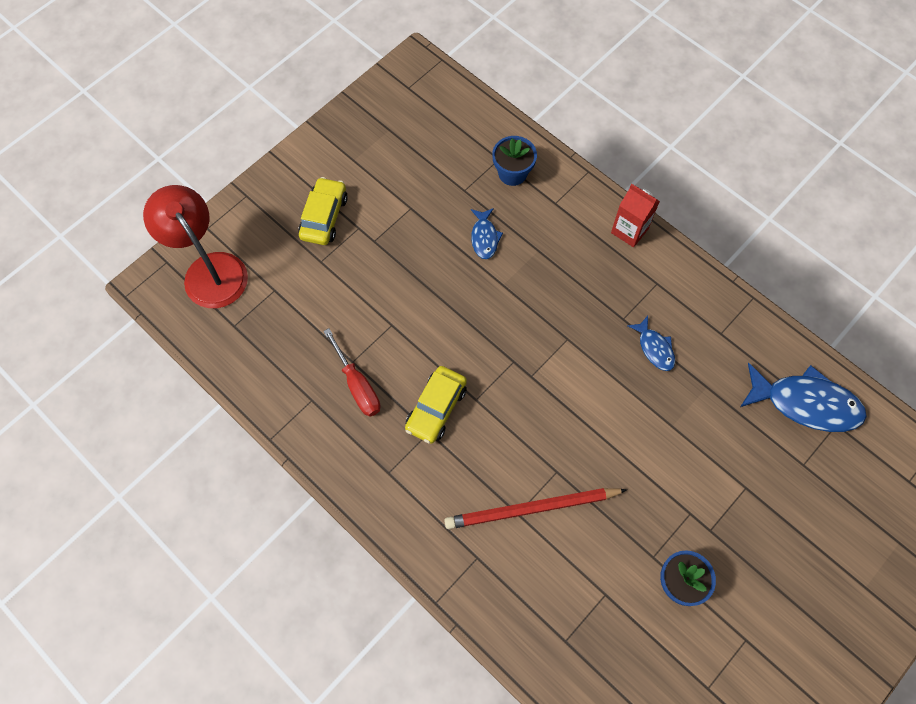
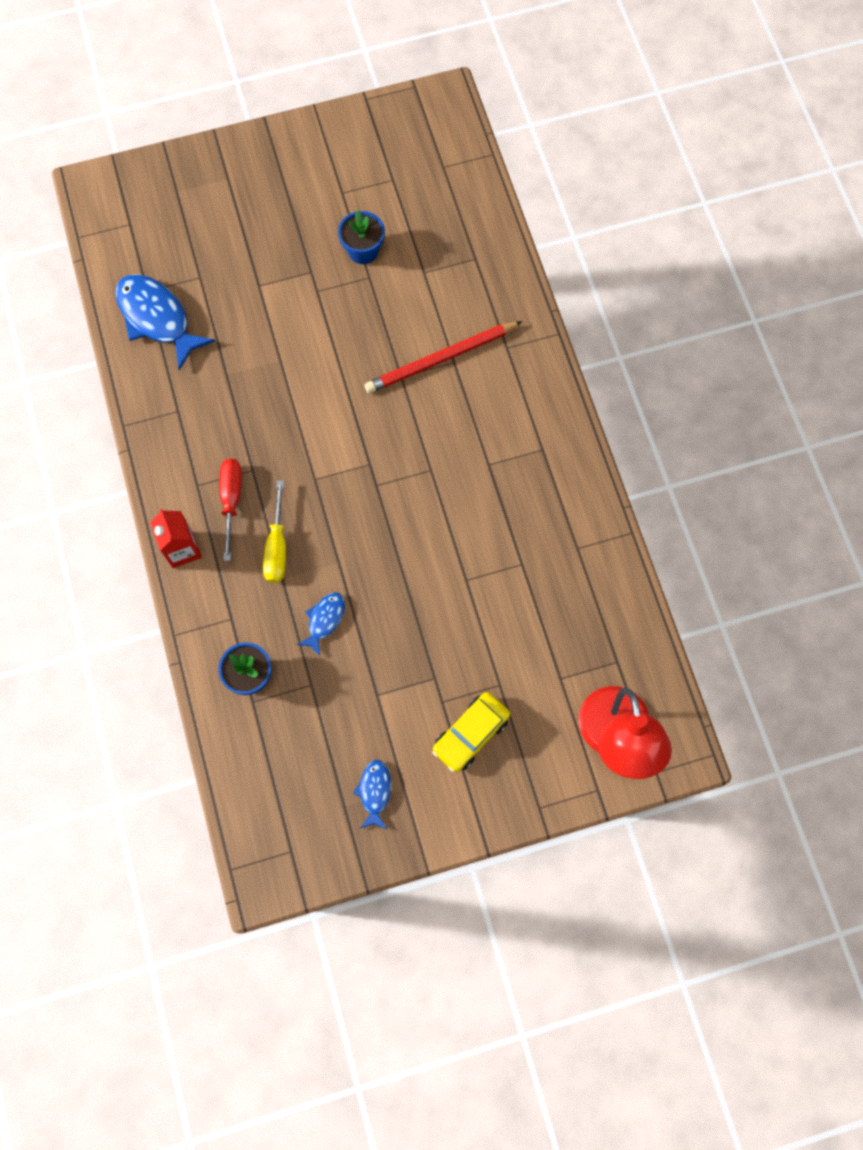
camera: 150 degrees left, 5 degrees up
(358, 386) = (529, 538): red screwdriver -> red screwdriver (231, 500)
(436, 408) = (470, 481): yellow car -> none
(531, 509) = (441, 359): red pencil -> red pencil turned 135 degrees clockwise
(558, 270) = (277, 548): none -> yellow screwdriver
(654, 348) = (245, 429): blue fish -> blue fish (375, 792)

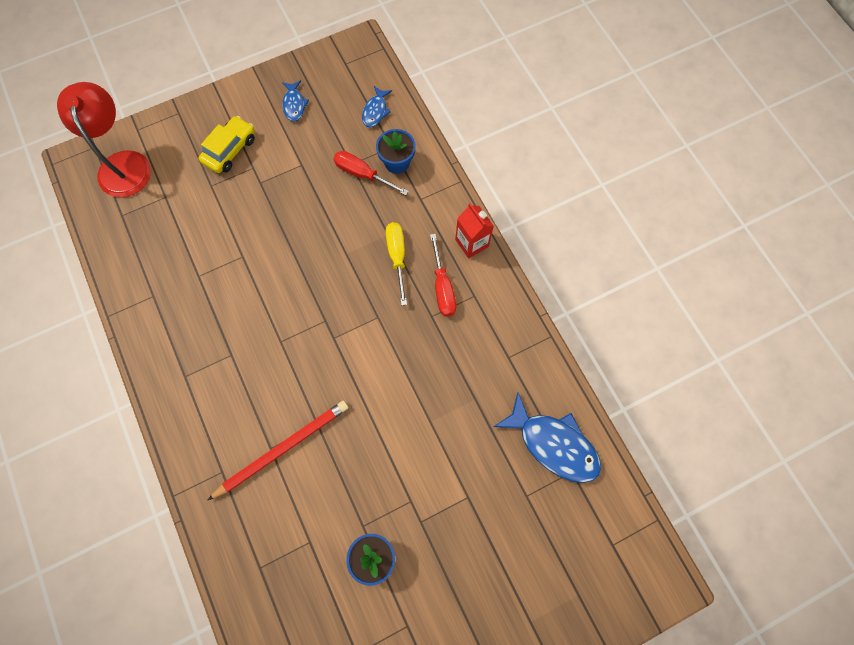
camera: 170 degrees right, 0 degrees up
(299, 667) = (362, 174): none -> red screwdriver
(324, 620) = (349, 209): blue fish -> blue fish (375, 111)

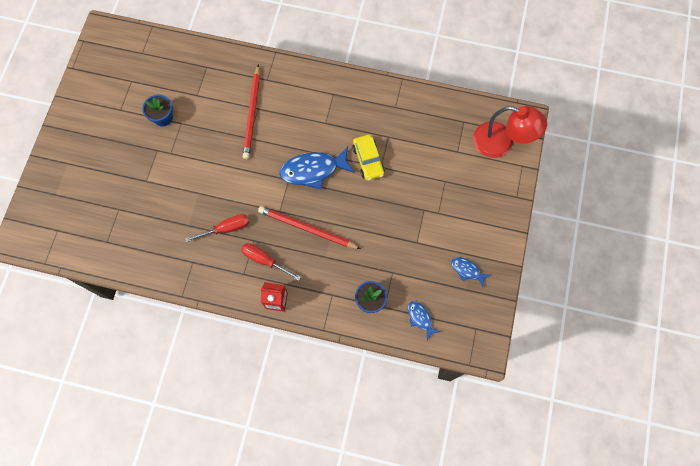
camera: 130 degrees right, 0 degrees up
(230, 150) = (462, 208): yellow car -> yellow car (368, 160)
(362, 174) = (379, 273): red screwdriver -> red screwdriver (227, 228)
(373, 274) = (307, 229): none -> red pencil
(397, 256) = (306, 250): yellow screwdriver -> none
(553, 444) = (128, 245): blue fish -> blue fish (313, 170)

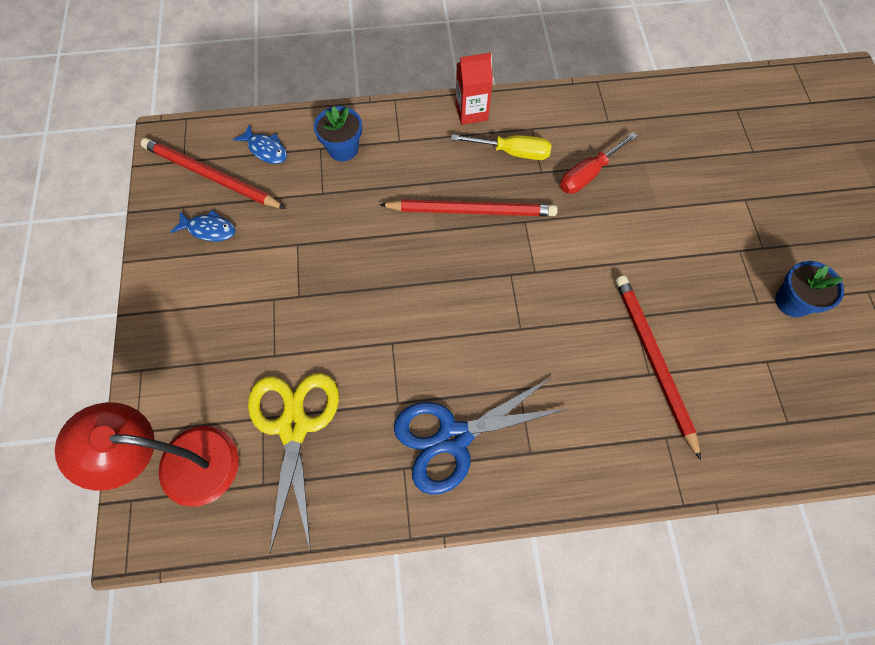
camera: 160 degrees right, 5 degrees down
(264, 260) = (513, 152): red screwdriver -> yellow screwdriver
(313, 170) = (502, 299): blue fish -> none
(367, 112) = (453, 437): none -> blue scissors
(368, 160) = (417, 346): yellow car -> none
(443, 142) = (293, 426): none -> yellow scissors
(459, 309) = (211, 176): none -> red pencil

